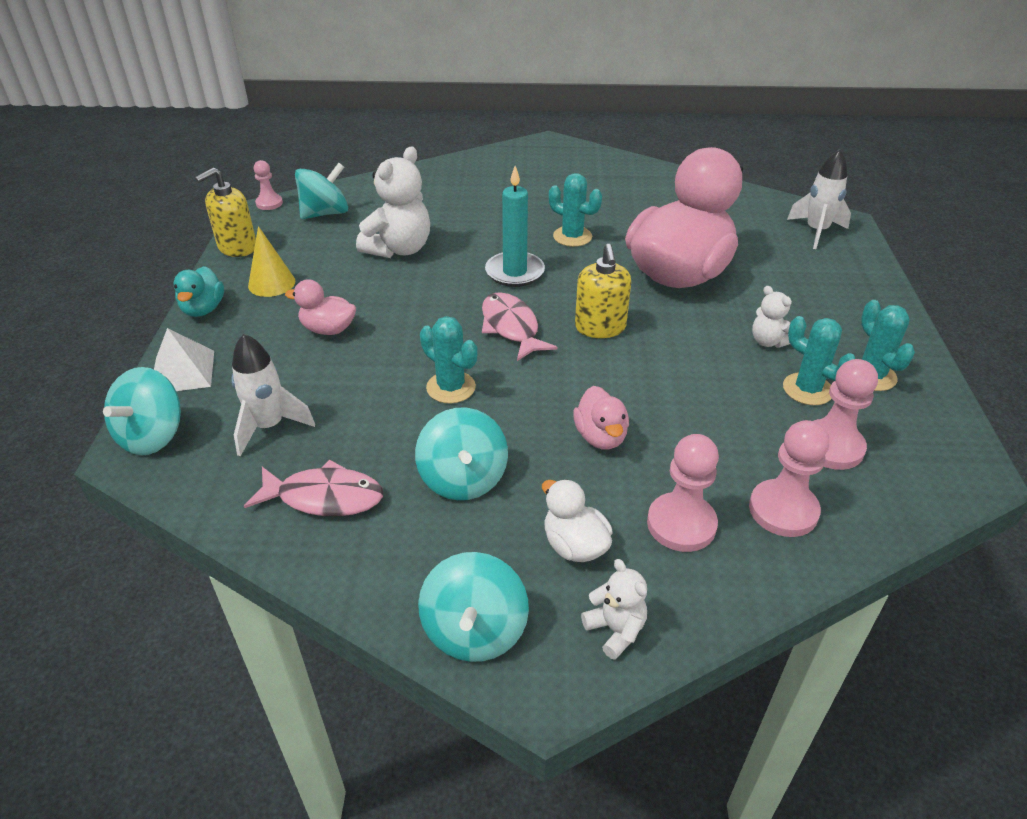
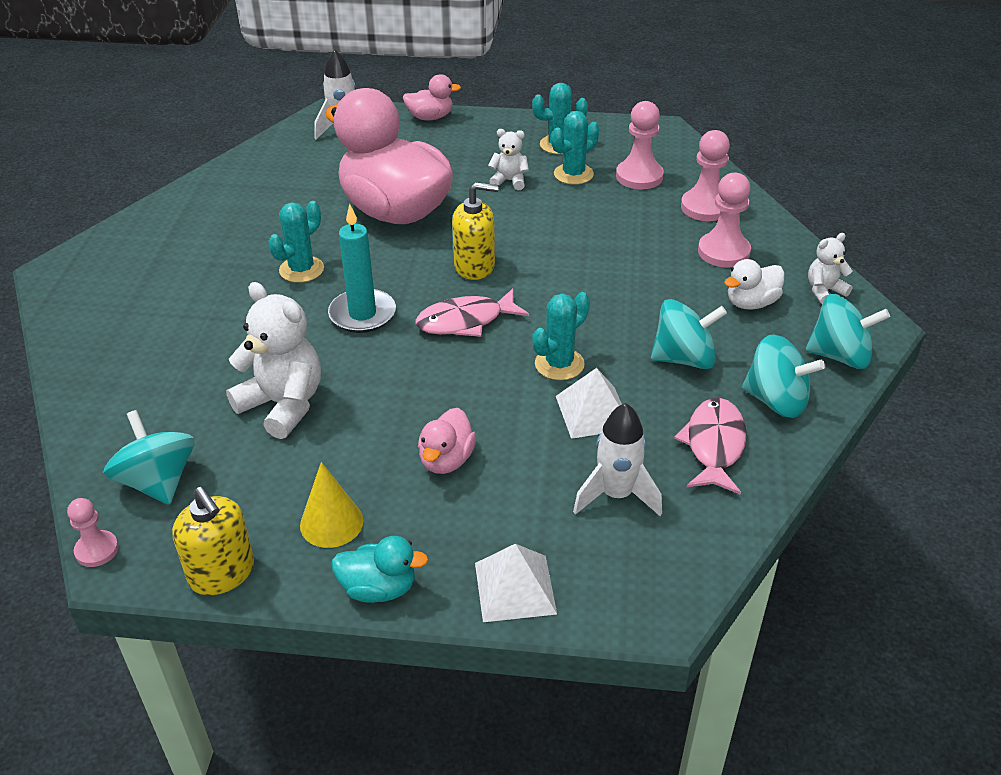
camera: 85 degrees left, 0 degrees up
(152, 436) = (631, 596): turquoise spinning top -> turquoise spinning top (776, 401)
(381, 411) = (593, 412): none -> white pyramid
(600, 437) = (629, 280): pink duck -> pink duck (430, 117)
(768, 341) = (509, 181): white teddy bear -> white teddy bear turned 135 degrees counterclockwise

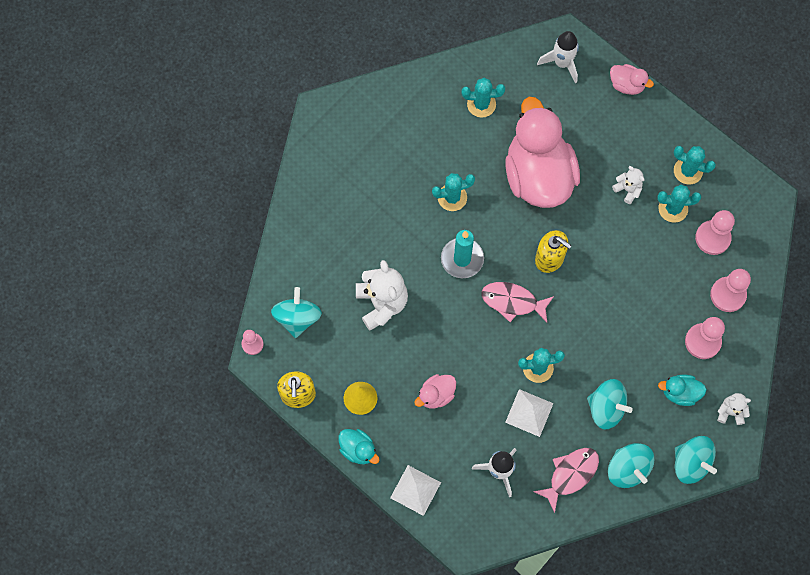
camera: 35 degrees right, 30 degrees up
(274, 188) = (481, 104): none -> turquoise cactus
(751, 303) = (680, 393): white duck -> turquoise duck

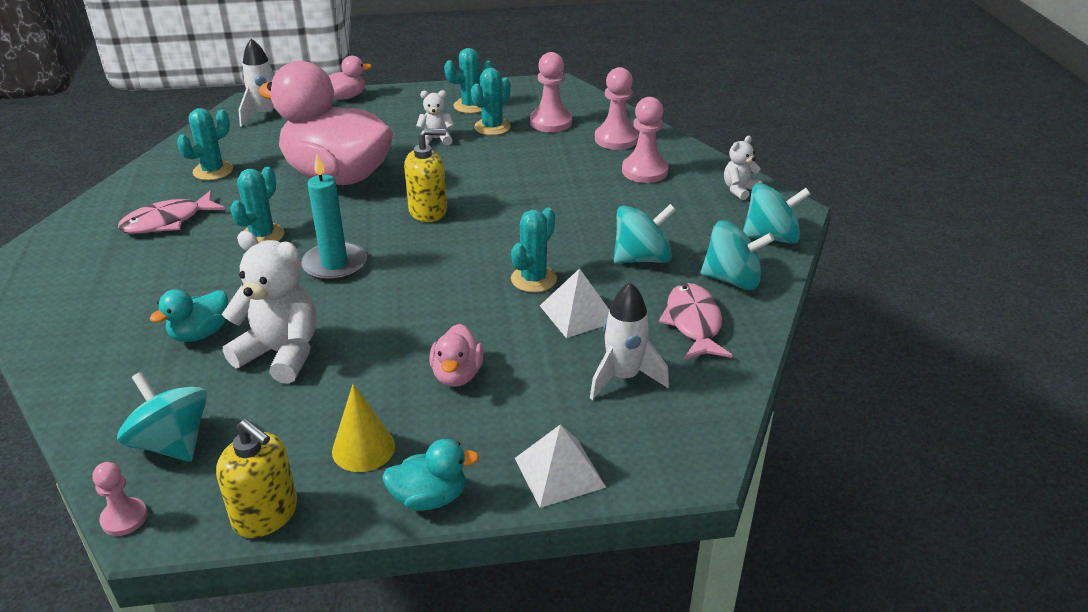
camera: 50 degrees left, 35 degrees down
(513, 302) = (435, 257): pink fish -> pink fish (168, 221)
(680, 393) = (682, 207): turquoise duck -> turquoise duck (200, 334)

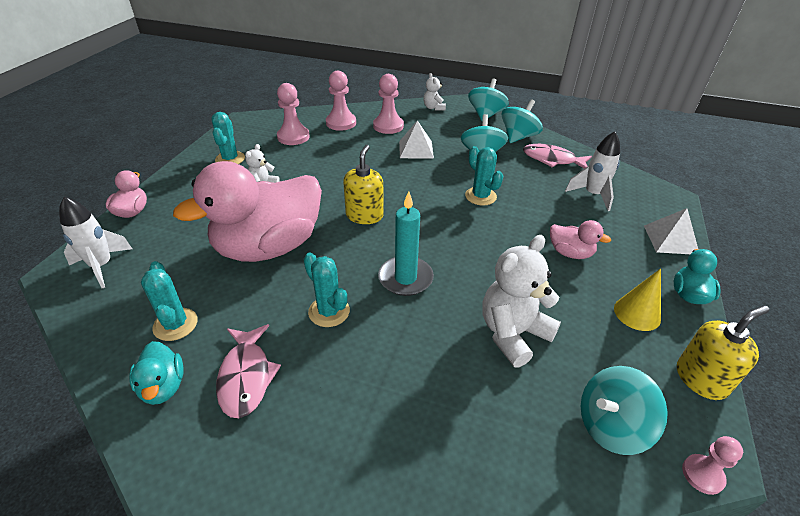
camera: 65 degrees left, 5 degrees up
(200, 334) = (461, 381): turquoise duck -> turquoise duck (163, 386)
(492, 127) = (273, 159): turquoise cactus -> none
(578, 313) = (525, 191): white pyramid -> white pyramid (416, 149)

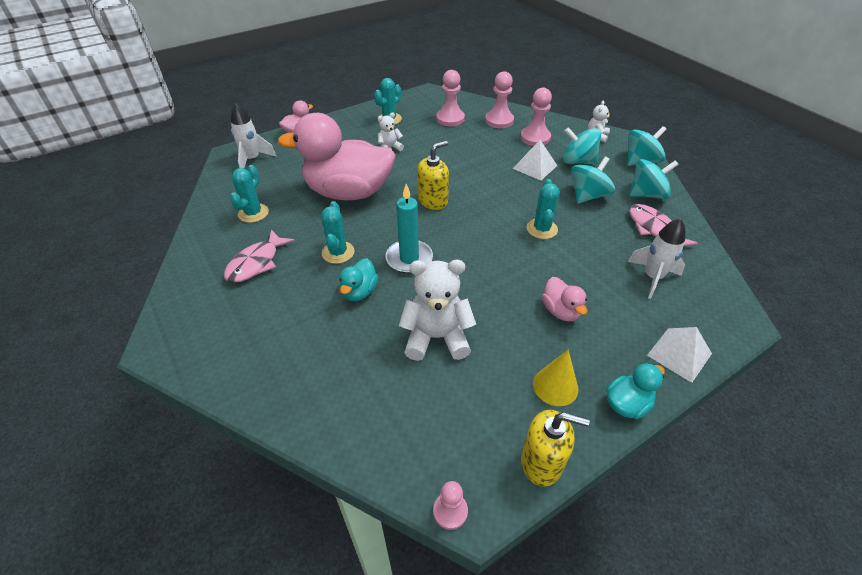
camera: 40 degrees right, 5 degrees up
(163, 386) = (216, 244): turquoise duck -> turquoise duck (359, 292)
(611, 426) = (427, 436): turquoise spinning top -> turquoise spinning top (577, 161)

